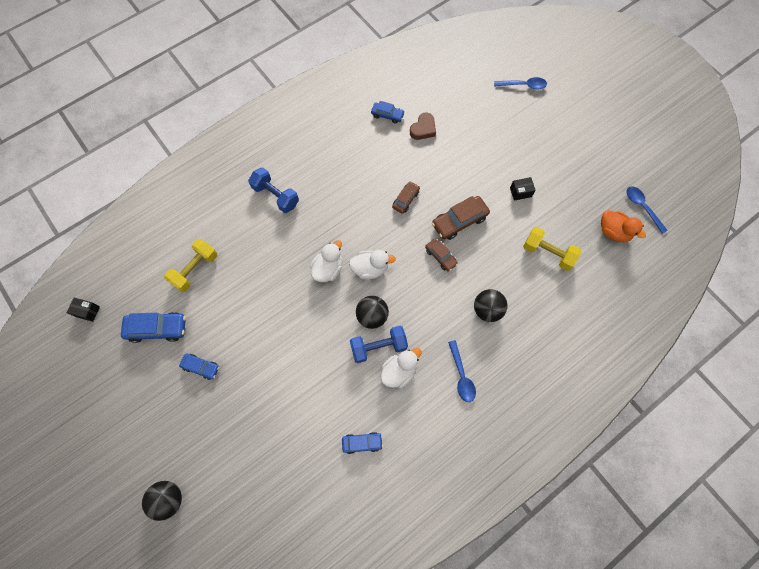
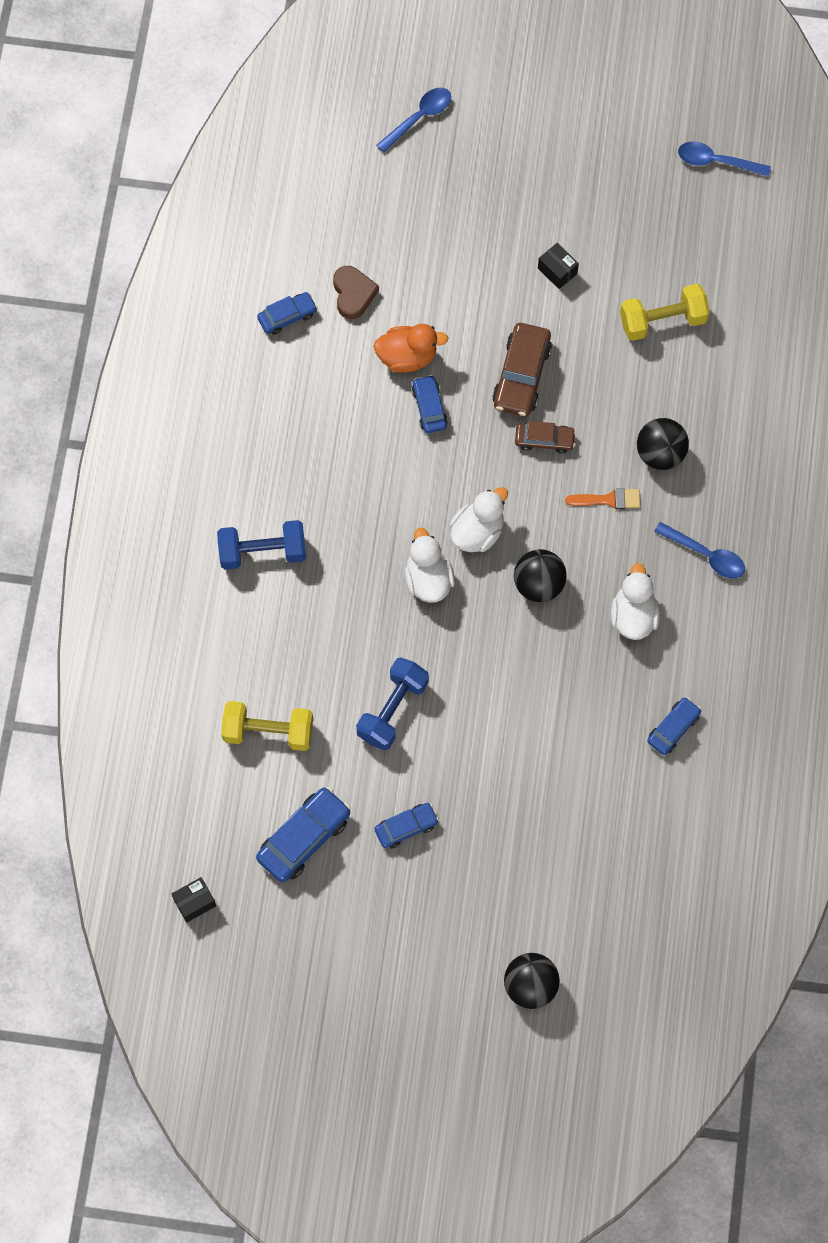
camera: 45 degrees left, 0 degrees up
(195, 269) = (268, 731): yellow dumbbell -> yellow dumbbell turned 75 degrees counterclockwise
(378, 347) = (582, 611): blue dumbbell -> blue dumbbell (392, 709)
(405, 199) = (429, 408): brown car -> blue car
(442, 308) = (608, 499): none -> orange brush
(520, 192) = (557, 271): black box -> black box turned 75 degrees counterclockwise
(613, 232) = (712, 224): orange duck -> orange duck (407, 357)

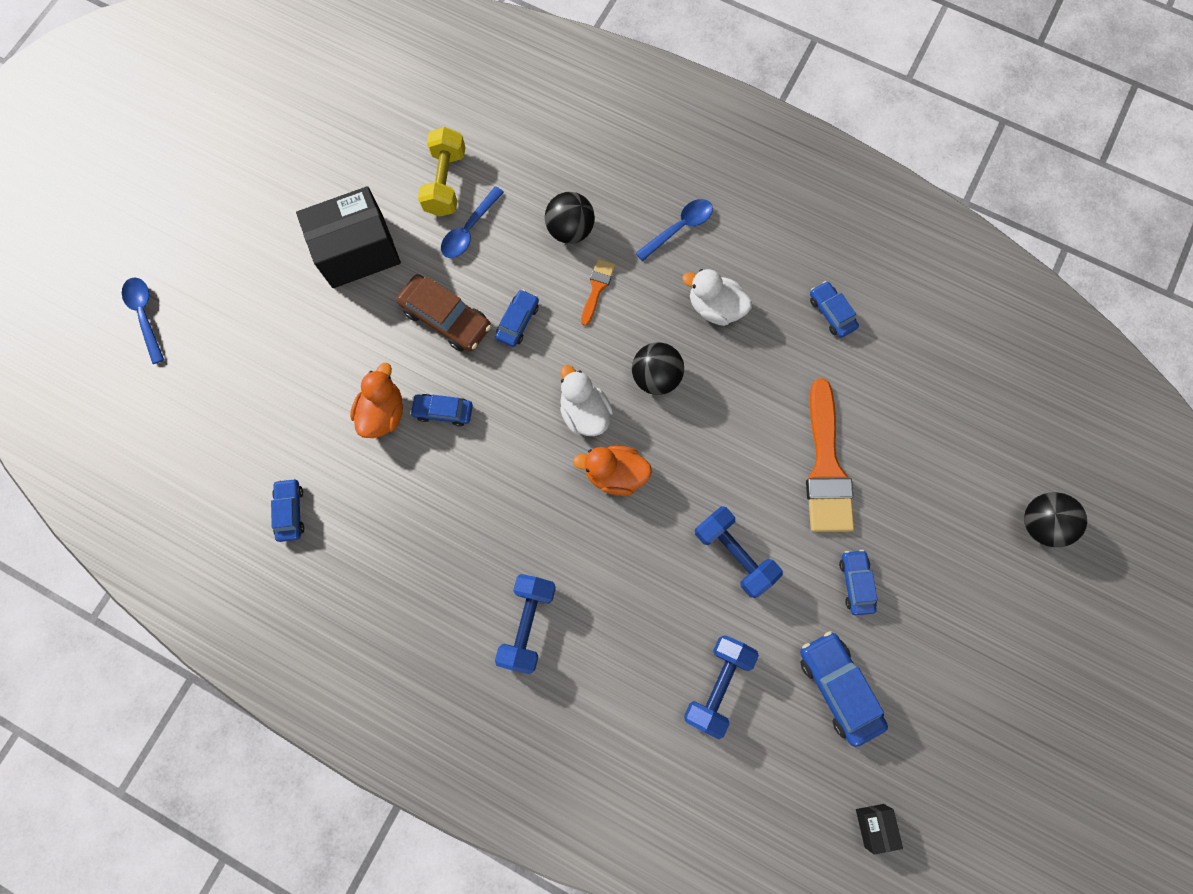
camera: 70 degrees left, 5 degrees up
(268, 731) = (717, 684): yellow dumbbell -> blue dumbbell
(353, 294) = (296, 440): brown heart -> none
(428, 579) = (615, 474): white duck -> orange duck
(509, 769) = (826, 467): none -> orange brush
(544, 440) = (518, 321): brown car -> blue car
(557, 271) = (358, 251): black box -> black box, size x2.34
(716, 161) = (316, 86): blue spoon -> blue spoon (469, 230)

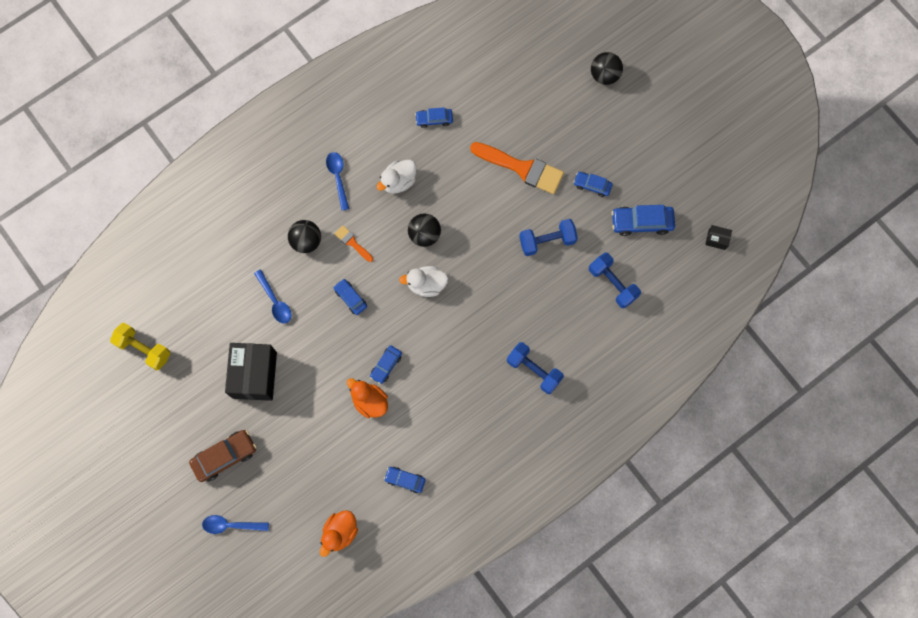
camera: 65 degrees left, 0 degrees up
(445, 182) = (234, 302): yellow dumbbell -> yellow dumbbell (144, 349)
(446, 318) = (327, 339): brown car -> brown car (224, 456)
(615, 474) = (471, 284): orange duck -> orange duck (340, 532)

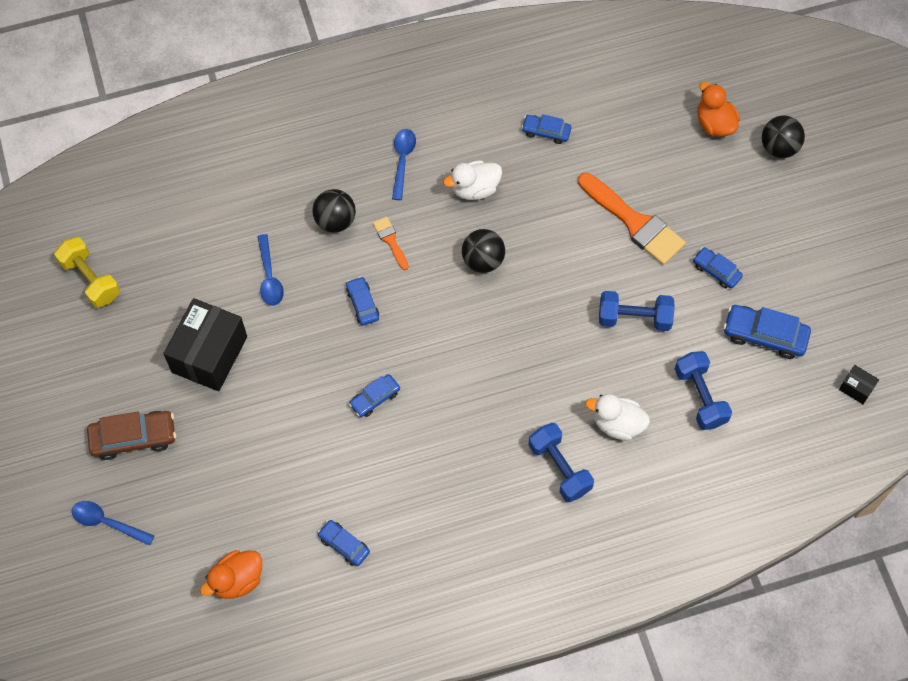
camera: 20 degrees right, 10 degrees down
(370, 401) = (337, 434): orange duck -> orange duck (714, 124)
(426, 285) = (462, 319): white duck -> white duck (617, 424)

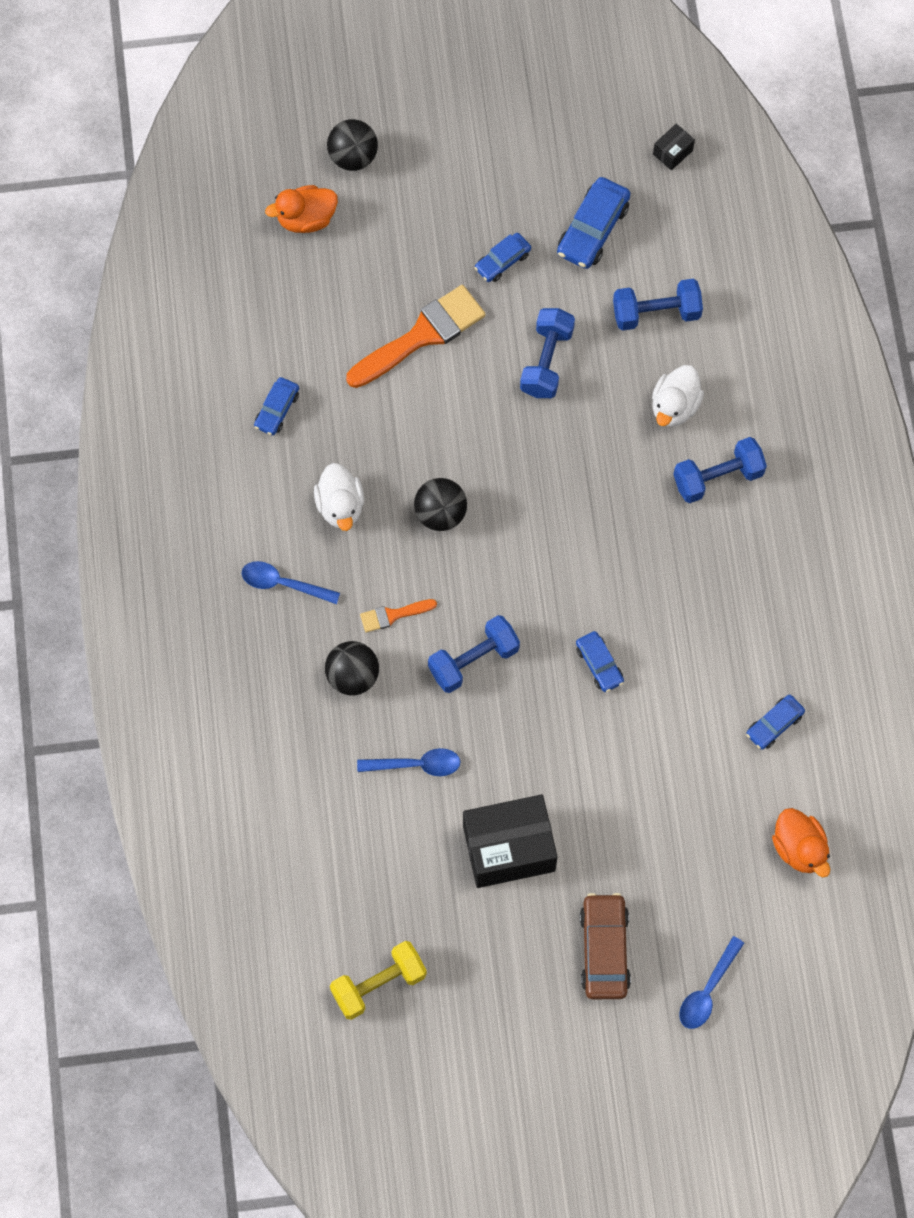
camera: 80 degrees left, 5 degrees up
(209, 354) = (509, 848): black box -> black box turned 45 degrees counterclockwise
(362, 304) = (473, 660): blue car -> blue dumbbell

